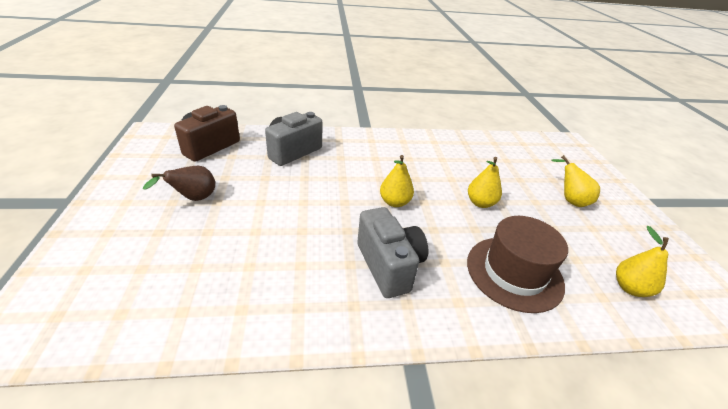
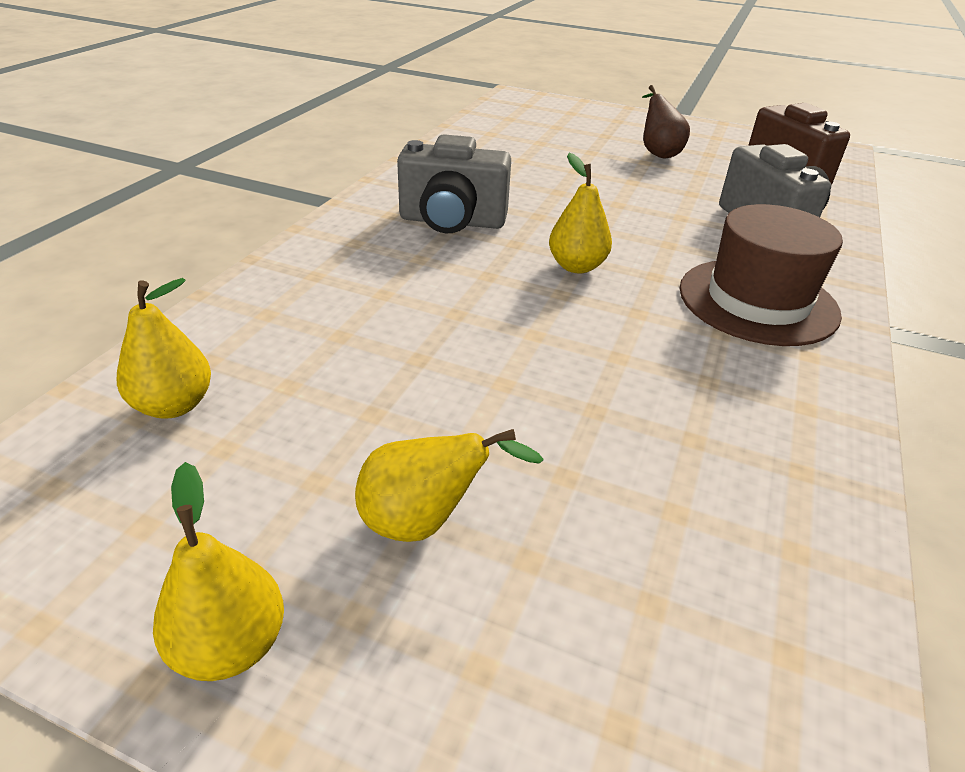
camera: 120 degrees right, 0 degrees up
(480, 203) = (517, 354): yellow pear -> yellow pear (230, 645)
(514, 273) = (342, 302): brown hat -> brown hat (757, 301)

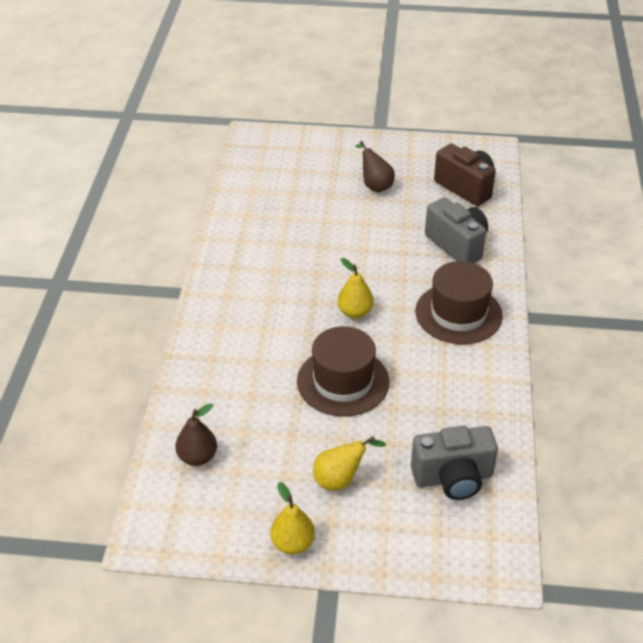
camera: 15 degrees left, 5 degrees up
(174, 405) = (197, 457): yellow pear -> brown pear
(452, 222) = (268, 293): grey camera -> grey camera (453, 478)
(514, 350) = (343, 381): none -> brown hat

